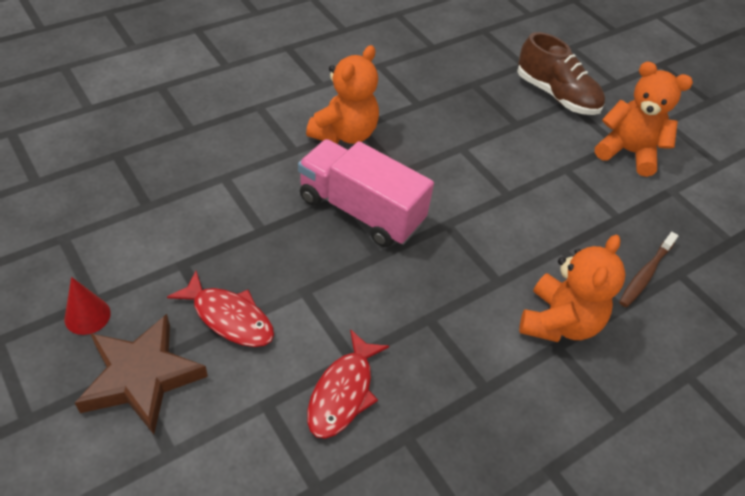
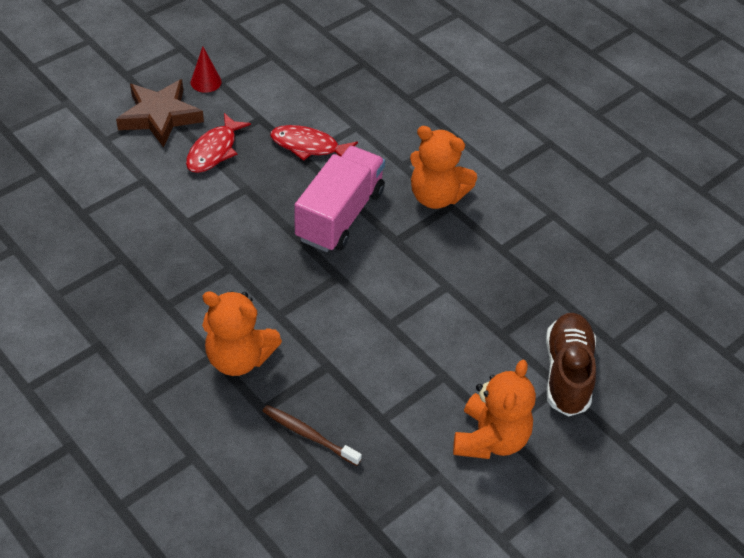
camera: 85 degrees right, 0 degrees up
(343, 392) = (156, 219): red fish -> red fish (308, 146)
(556, 95) = (567, 373): brown shoe -> brown shoe turned 150 degrees clockwise

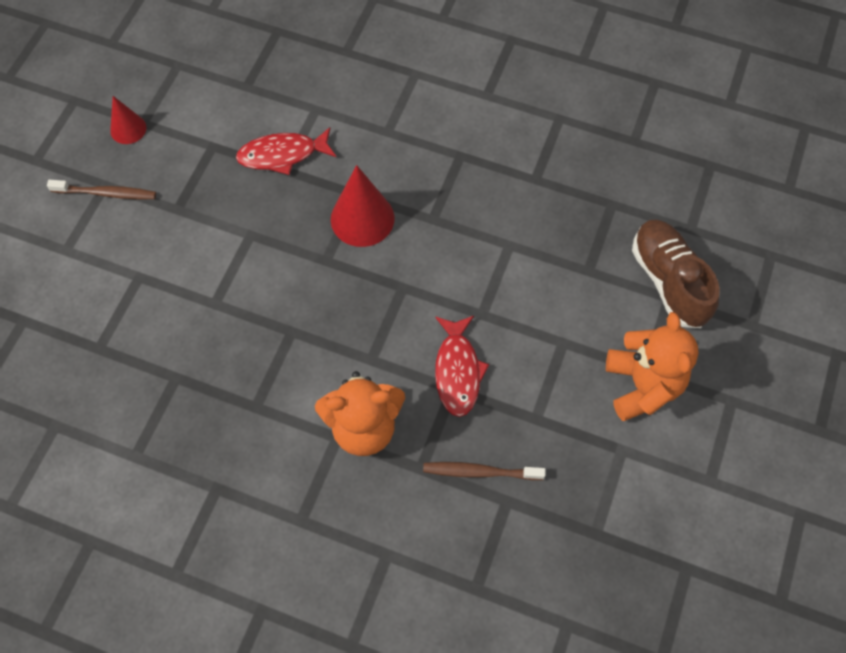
camera: 25 degrees left, 15 degrees up
(160, 116) = (106, 193): brown star -> brown toothbrush
(214, 150) = (190, 206): red fish -> red fish (457, 371)
(340, 215) = (362, 218): pink truck -> red cone
(436, 196) = (441, 151): orange teddy bear -> none

